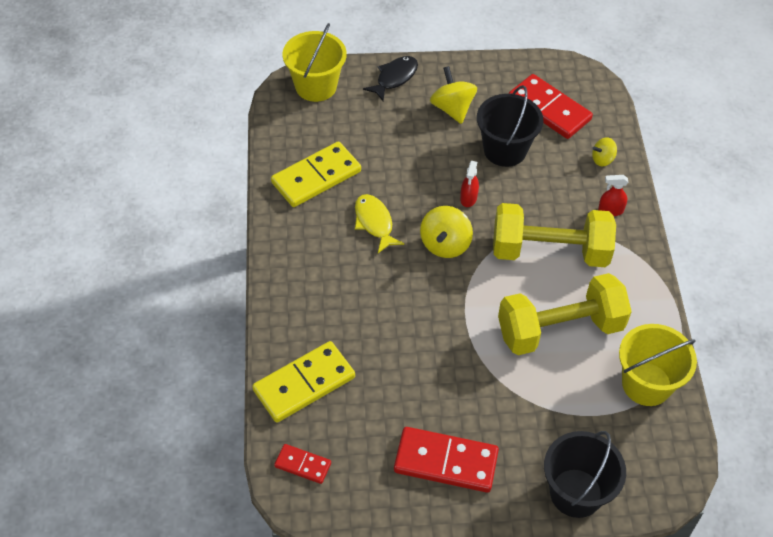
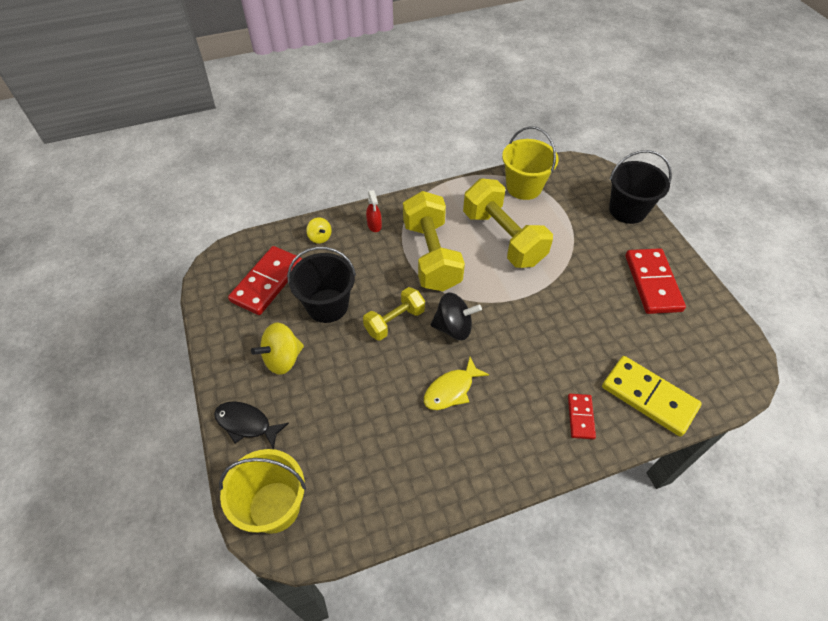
camera: 105 degrees left, 0 degrees up
(302, 465) = (718, 375): red domino -> red domino (580, 417)
(316, 177) = (412, 461): yellow domino -> none
(445, 244) = (453, 327): yellow spinning top -> black spinning top
(468, 198) = (394, 321): red spray bottle -> yellow dumbbell

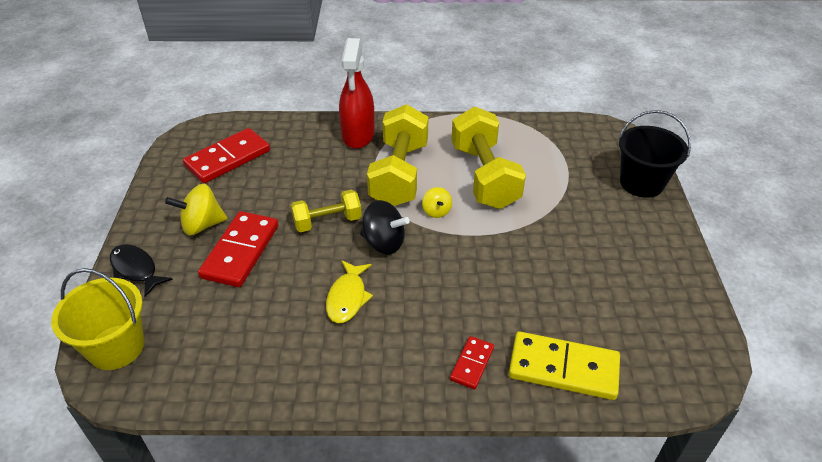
camera: 20 degrees right, 10 degrees down
(320, 237) = (299, 133): yellow spinning top -> yellow spinning top (436, 211)
(327, 305) = (271, 192): black bucket -> none
(374, 225) = (358, 135): red spray bottle -> red spray bottle, size x2.18
(451, 390) = (347, 298): yellow fish -> yellow fish turned 60 degrees counterclockwise
(524, 187) = (534, 136): yellow bucket -> none
(649, 397) = (563, 368): yellow domino -> yellow domino turned 45 degrees counterclockwise
(652, 283) = (632, 259): red domino -> red domino (241, 251)

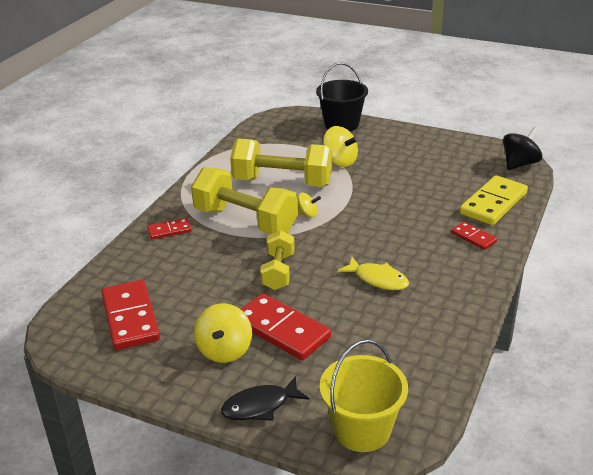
camera: 65 degrees left, 10 degrees down
(358, 135) = (169, 230): red spray bottle -> red domino
(383, 243) = (326, 248): black spinning top -> black spinning top (519, 164)
(557, 205) = (340, 161): none -> yellow spinning top

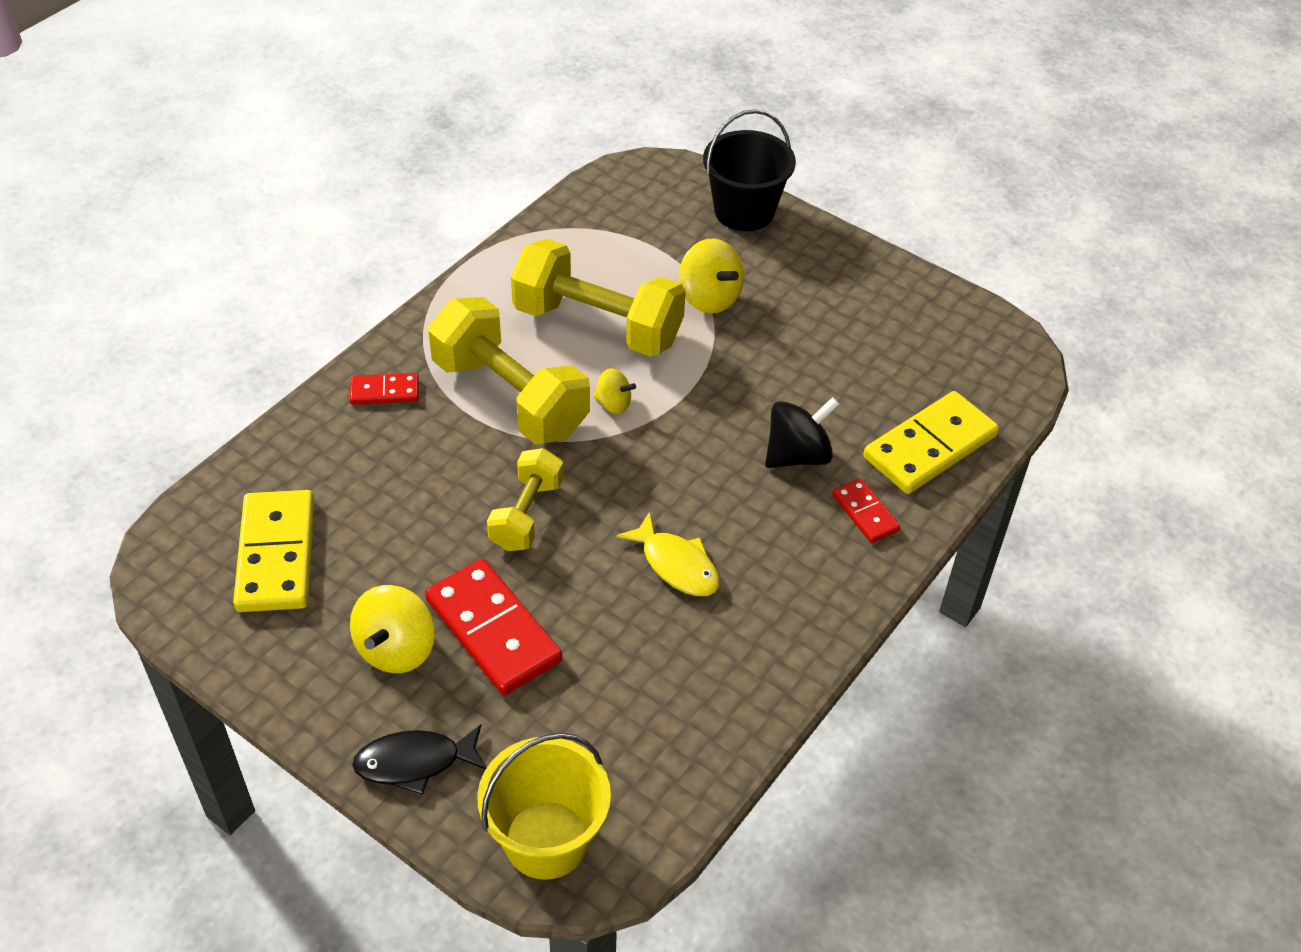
camera: 10 degrees right, 15 degrees up
(130, 318) = (276, 555): red domino -> yellow domino
(519, 164) = (1014, 367): black spinning top -> black spinning top (797, 455)

